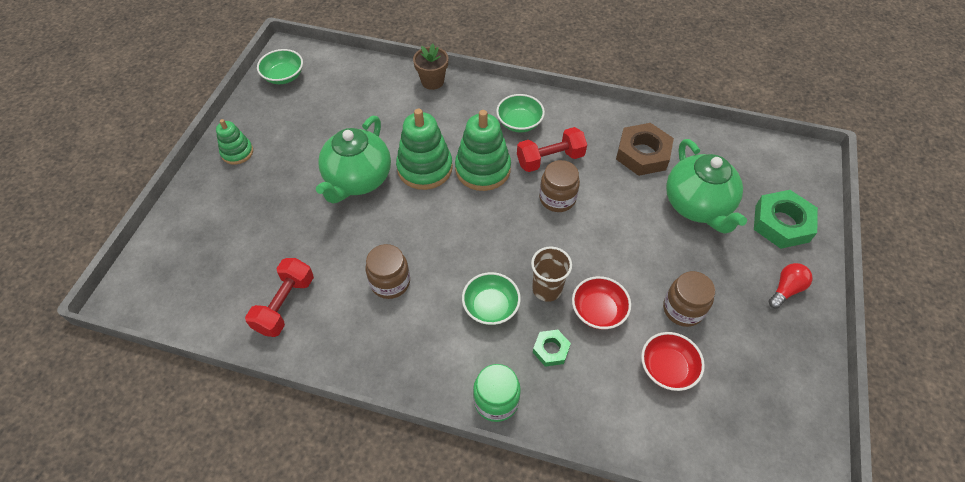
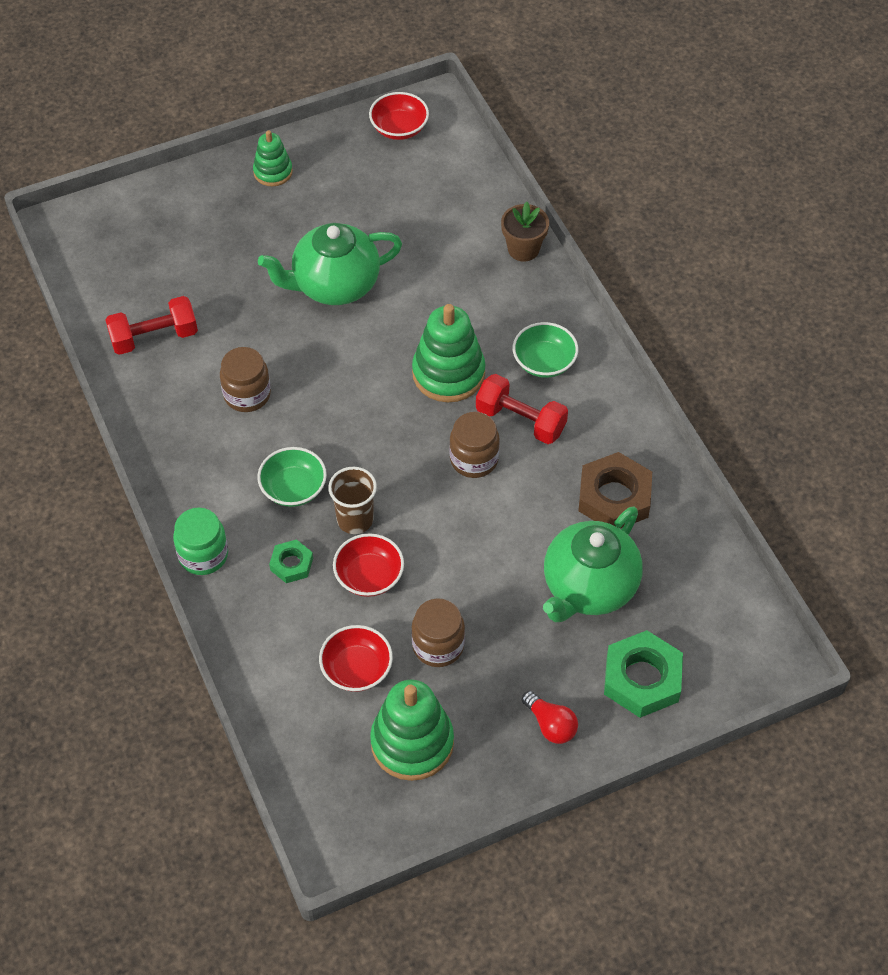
camera: 50 degrees right, 0 degrees up
(284, 76) = (399, 128): green bowl -> red bowl
(425, 168) = (401, 326): green stacking toy -> green stacking toy (412, 743)
(786, 289) = (550, 725): red light bulb -> red light bulb turned 45 degrees clockwise

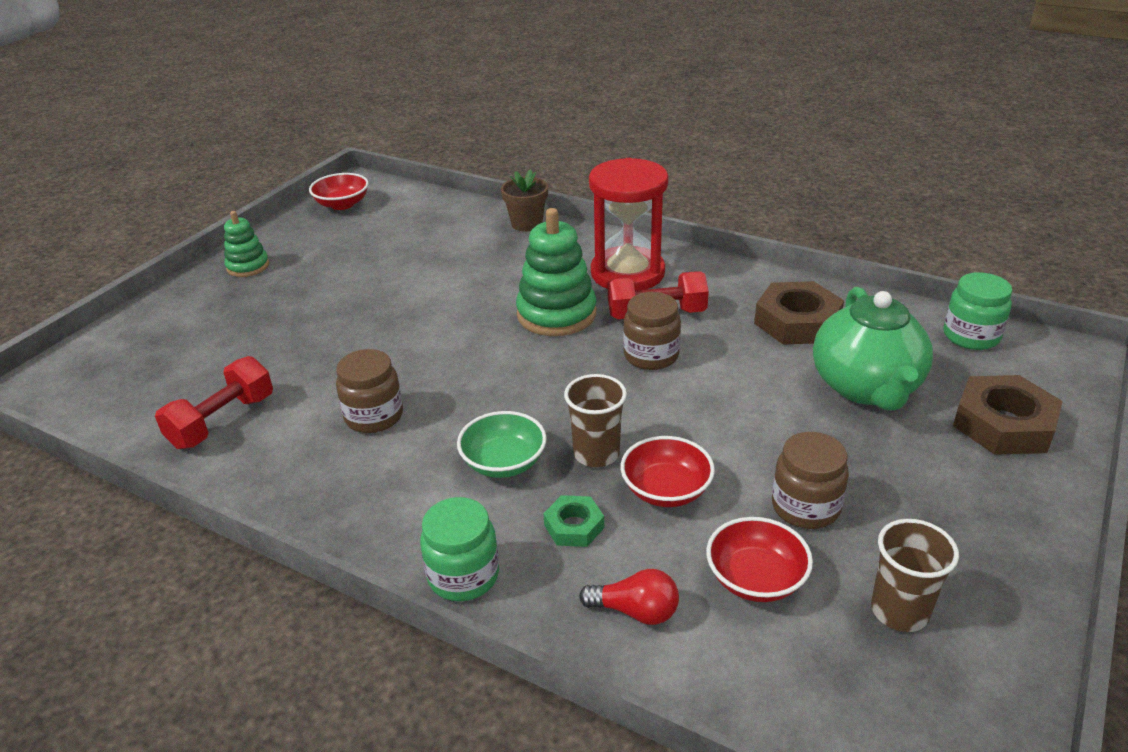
camera: 35 degrees left, 20 degrees down
(334, 285) = (384, 307): green teapot -> none
(412, 743) = (899, 611): green stacking toy -> brown cup
(544, 362) = (627, 273): green bowl -> red hourglass
(550, 725) = (992, 507): red light bulb -> red light bulb (635, 611)
(642, 679) = (1003, 424): green nut -> brown nut
(726, 597) = (971, 336): none -> green jar

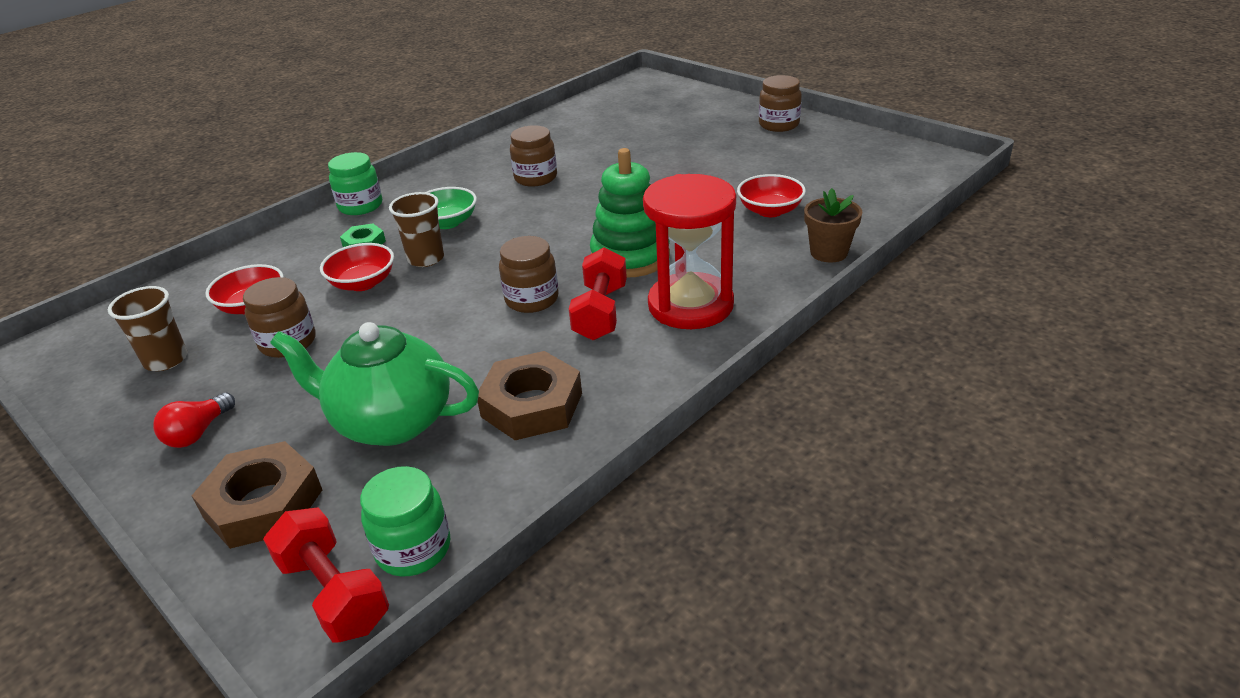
camera: 105 degrees right, 0 degrees up
(222, 421) = (567, 132): red dumbbell -> red dumbbell (334, 593)
(248, 266) = (778, 125): green stacking toy -> brown jar
(342, 204) = (897, 156): red bowl -> red bowl (770, 210)
(635, 611) = (277, 258): red light bulb -> red light bulb (198, 433)

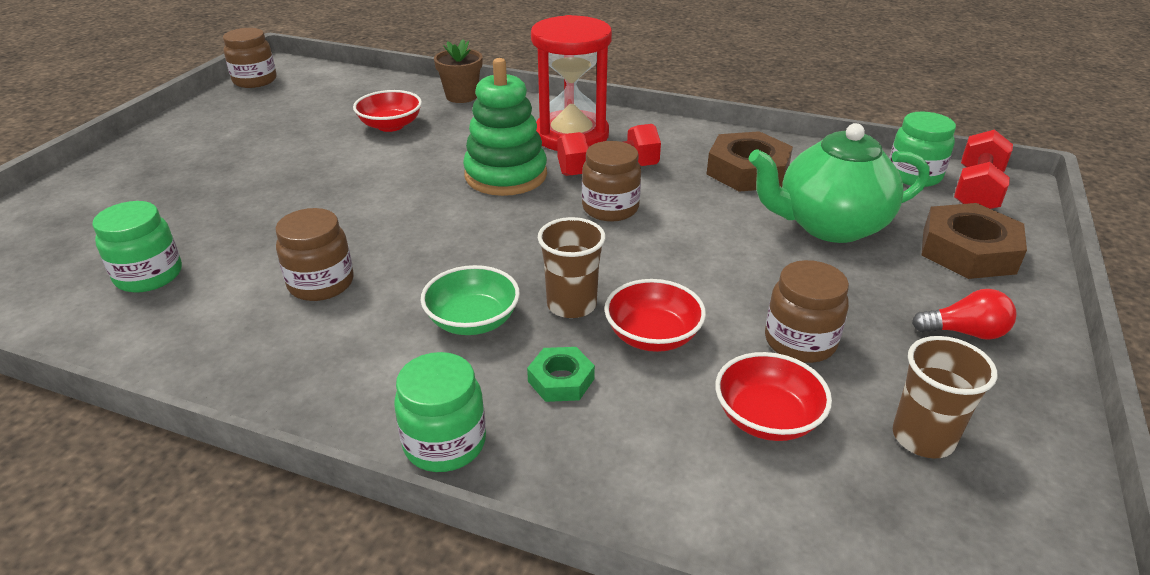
camera: 115 degrees left, 0 degrees up
(391, 422) = (829, 226): green teapot -> green teapot turned 90 degrees clockwise
(592, 132) = (149, 276): none -> green jar
(778, 125) = (165, 145): brown jar -> brown jar (255, 80)

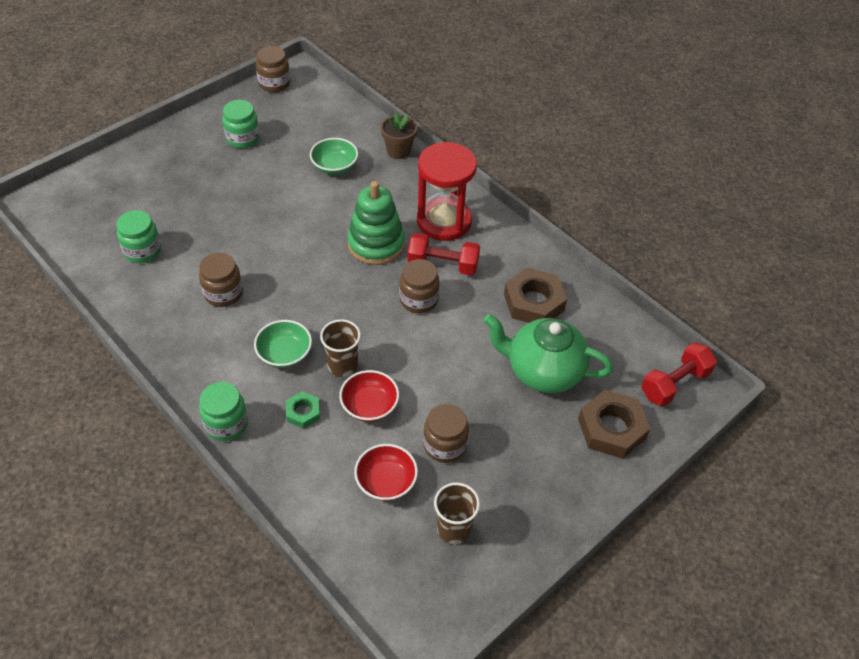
camera: 25 degrees right, 15 degrees up
(390, 125) = (334, 166): red bowl -> green bowl
(914, 175) = (645, 352): green jar -> green jar (243, 138)
(965, 332) = (544, 482): red light bulb -> none

